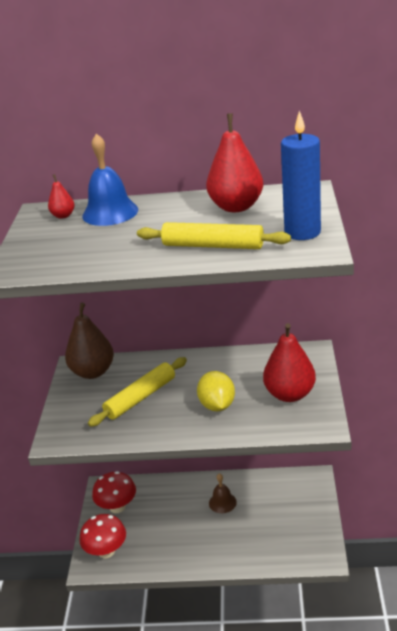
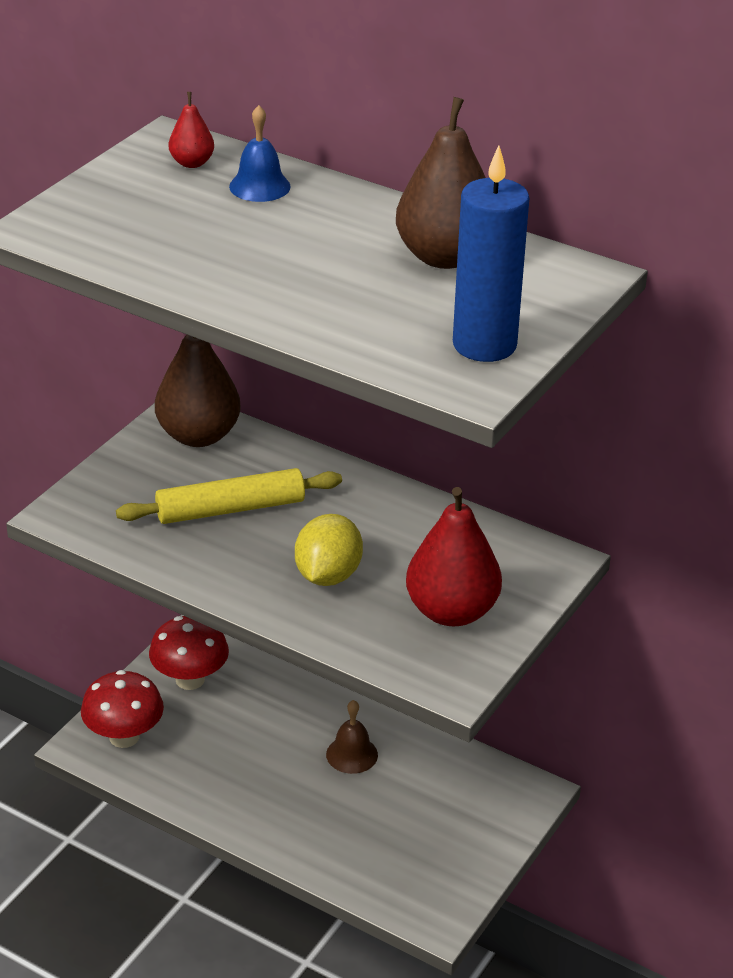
camera: 25 degrees right, 5 degrees up
(110, 212) = (259, 186): blue bell -> blue bell, size x0.62
(213, 246) = (335, 309): yellow rolling pin -> none
(236, 207) = (445, 257): red pear -> brown pear

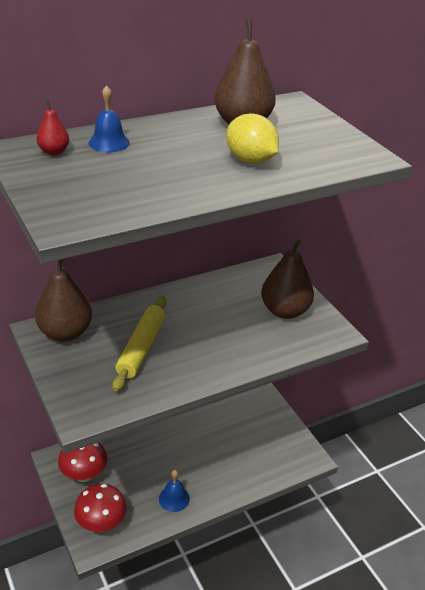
camera: 60 degrees left, 0 degrees up
(223, 790) = (174, 498): none -> blue bell
(328, 575) = (226, 337): yellow lemon -> yellow lemon (250, 160)
(352, 754) = (188, 437): brown bell -> none
(451, 611) = (284, 311): red pear -> brown pear
(484, 345) = (336, 142): blue candle -> none

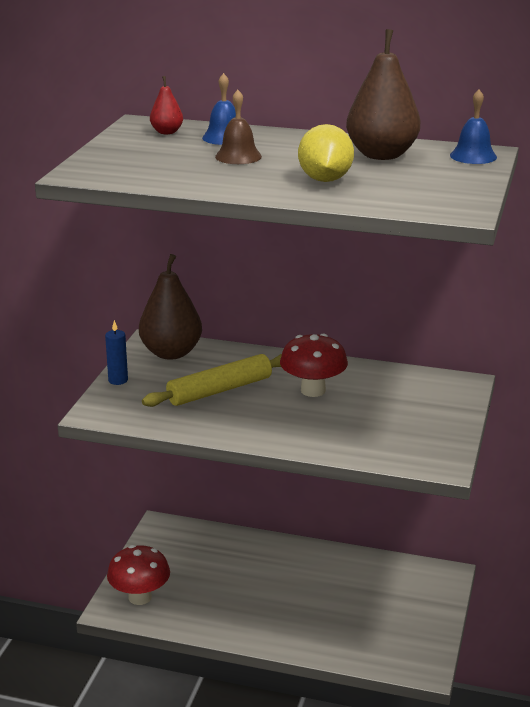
camera: 45 degrees right, 10 degrees down
(57, 378) = (118, 380): none -> blue candle
(84, 474) = (171, 551): red mushroom -> red mushroom (313, 390)
(153, 158) = (238, 156): none -> brown bell
(174, 498) = (230, 617): blue bell -> blue bell (473, 156)
(284, 311) = (412, 422): brown pear -> none

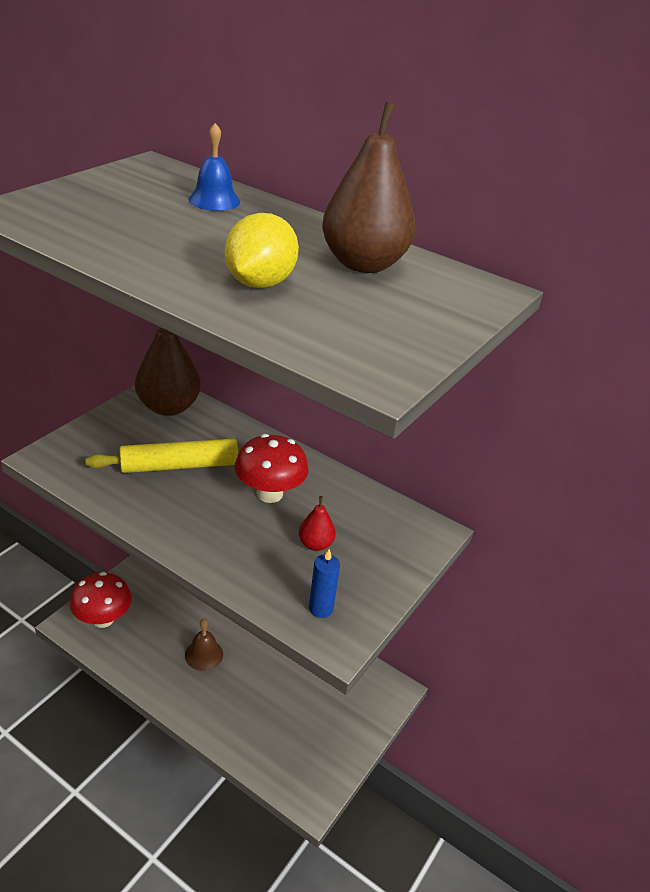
camera: 15 degrees right, 10 degrees up
(118, 380) = (95, 425): blue candle -> blue candle (321, 608)
(167, 132) = (163, 180): red pear -> red pear (315, 544)
(238, 156) = (200, 227): brown bell -> brown bell (204, 654)
(473, 156) = (473, 292): blue bell -> none

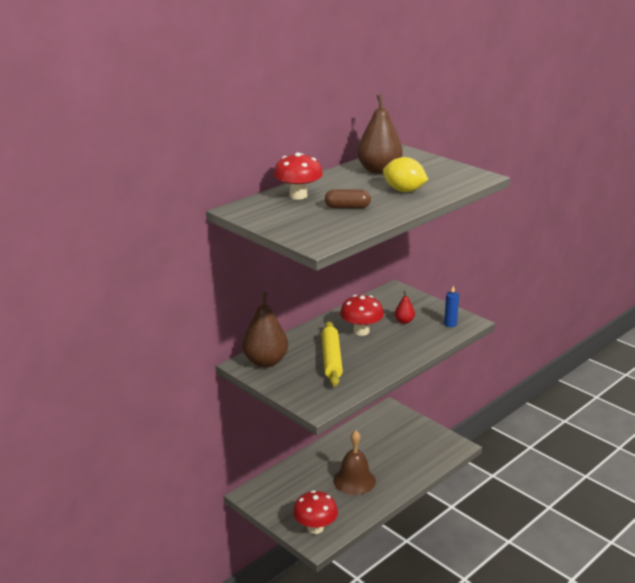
camera: 75 degrees left, 10 degrees down
(166, 233) = (347, 207): none -> brown capsule
(204, 654) = (354, 480): brown bell -> brown bell, size x1.62
(214, 200) = (298, 196): blue bell -> red mushroom

